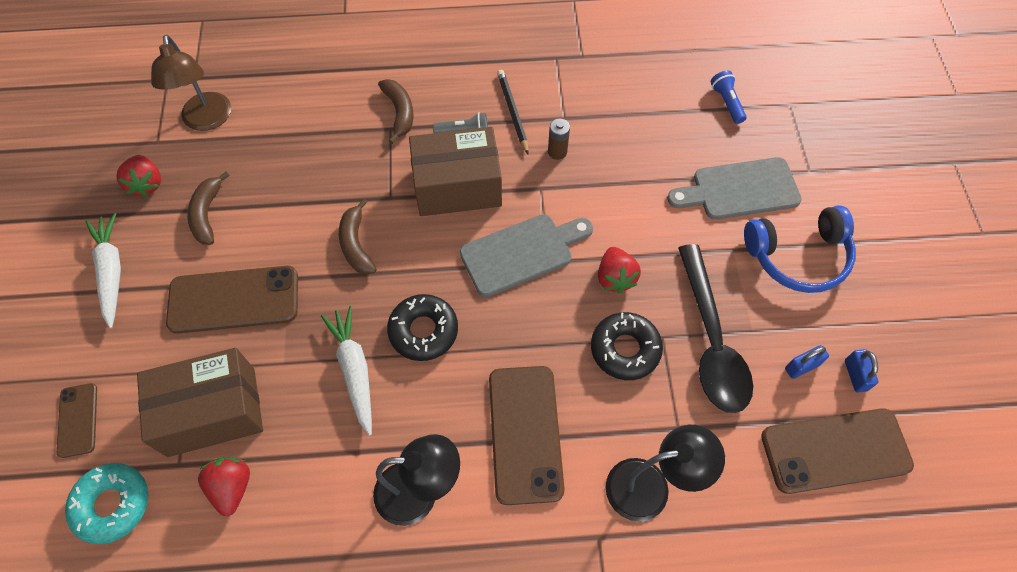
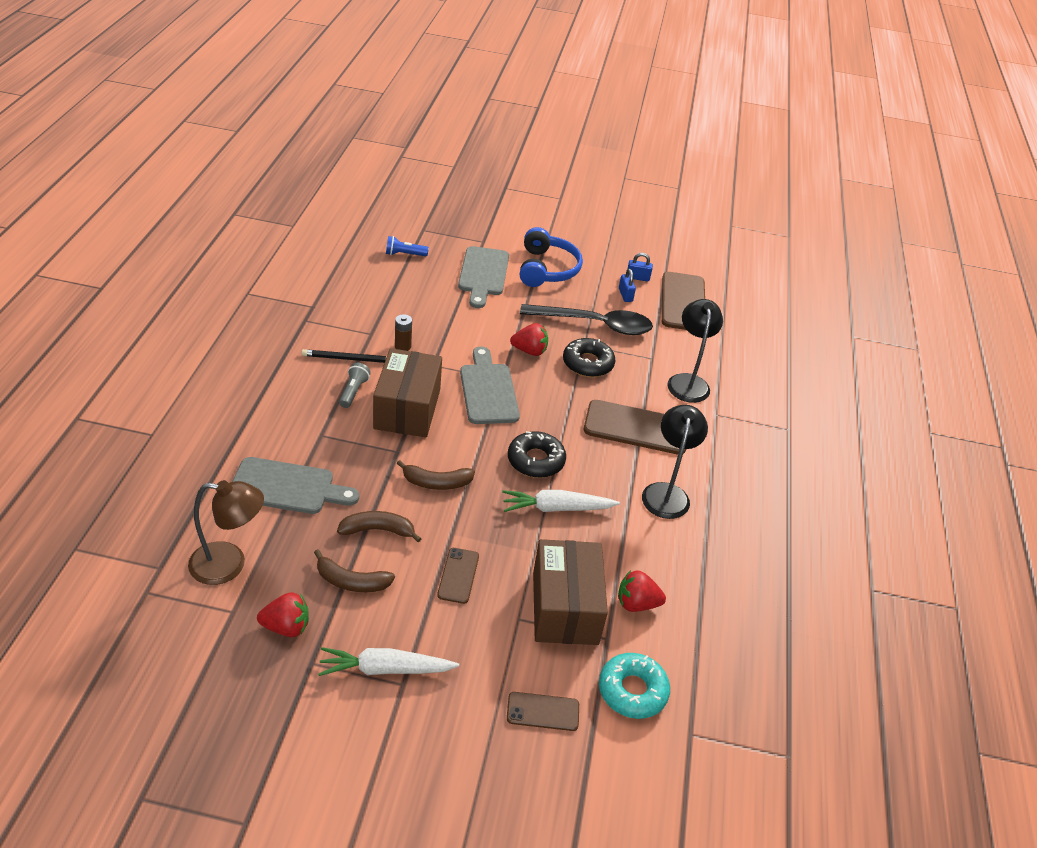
camera: 80 degrees left, 20 degrees down
(234, 300) = (458, 575): brown phone -> brown phone, size x0.53
(311, 127) = (287, 487): none -> grey cutting board
(399, 112) = (306, 425): brown banana -> brown banana (378, 530)

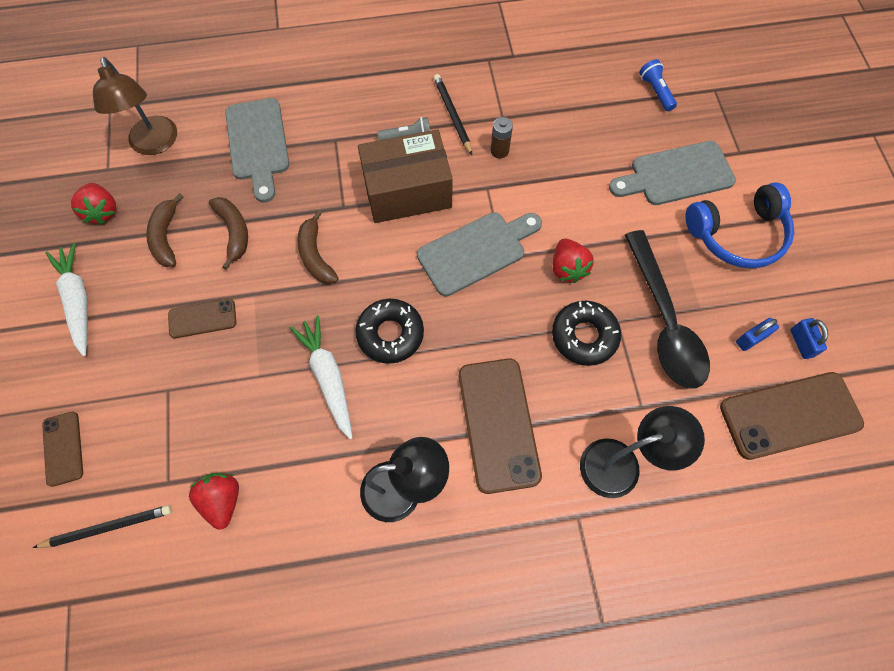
camera: 75 degrees right, 25 degrees up
(565, 607) = (194, 429): brown box -> none
(632, 691) = (107, 527): turquoise donut -> black pencil

